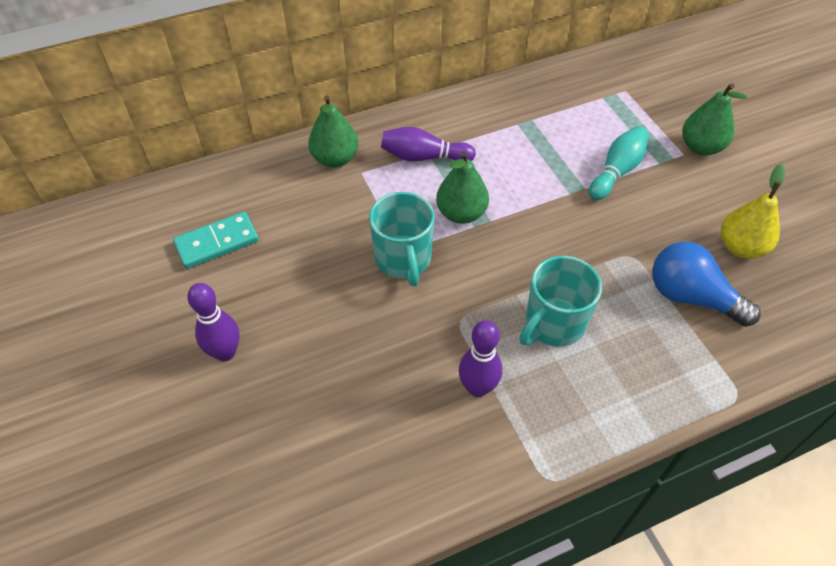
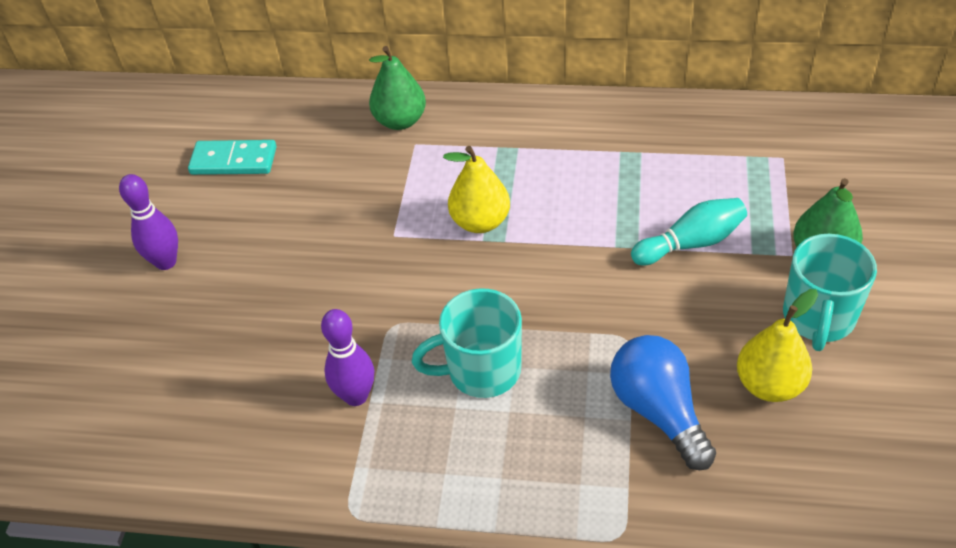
camera: 35 degrees right, 5 degrees down
(403, 259) = (386, 244): turquoise mug -> turquoise mug (818, 318)
(424, 157) = (489, 150): purple bowling pin -> none
(461, 213) = (480, 222): green pear -> yellow pear

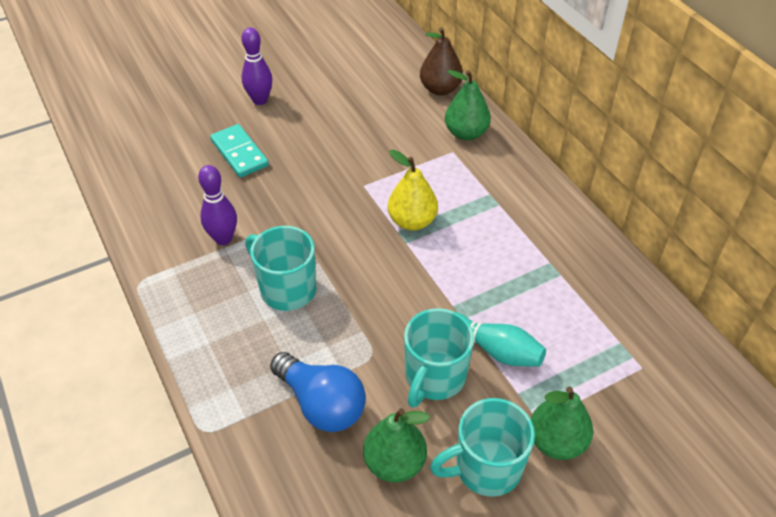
camera: 50 degrees right, 0 degrees up
(234, 160) = (361, 80): turquoise domino -> turquoise domino (239, 153)
(317, 107) = (440, 89): none -> brown pear
(658, 411) = (321, 404): blue light bulb -> blue light bulb turned 105 degrees clockwise
(691, 304) = (434, 377): none -> turquoise mug
(769, 385) = (394, 463): yellow pear -> green pear

